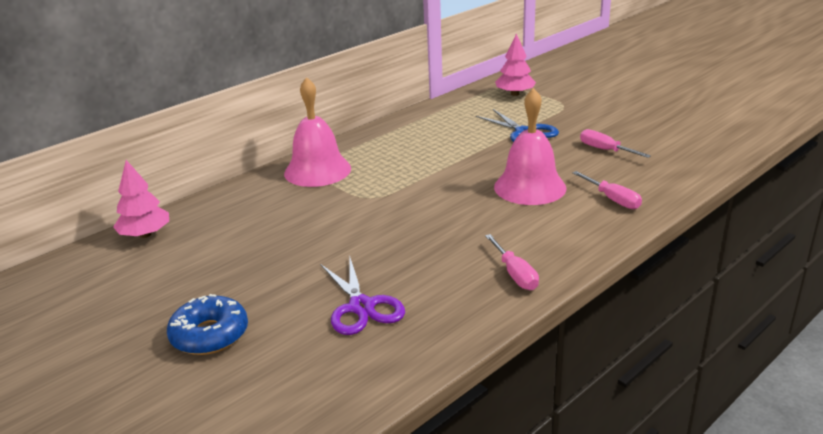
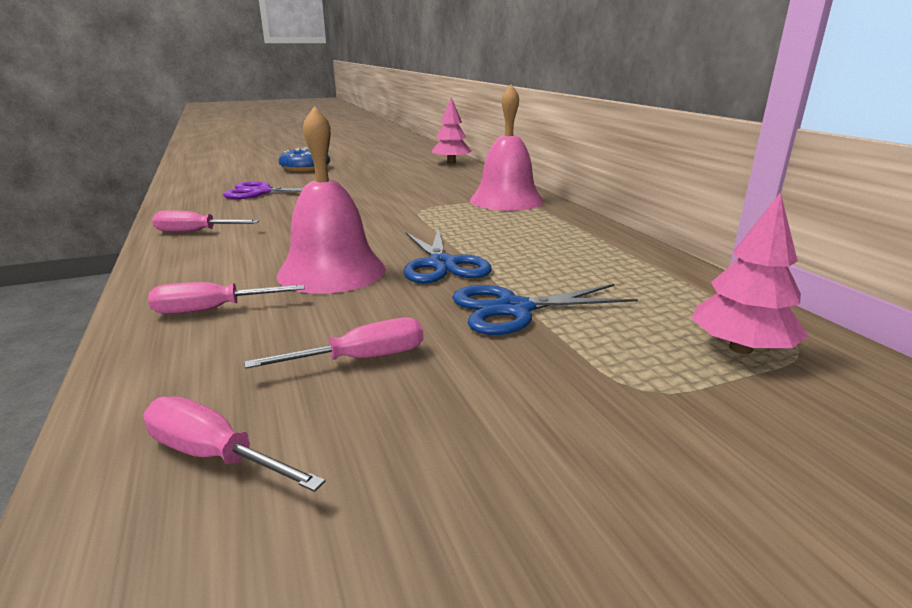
camera: 110 degrees right, 5 degrees down
(486, 160) = (442, 264): none -> blue scissors
(685, 153) = (213, 455): none -> pink screwdriver

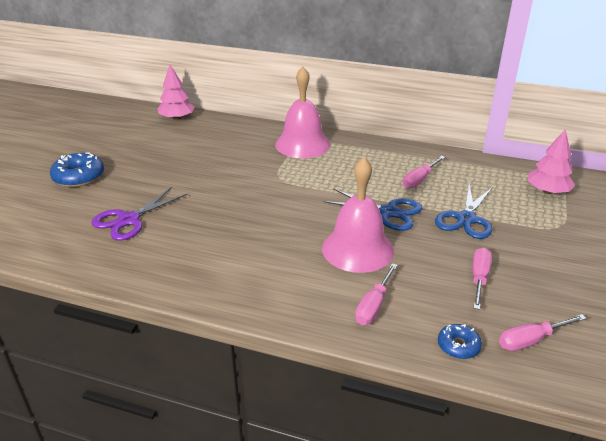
camera: 50 degrees left, 10 degrees up
(153, 389) = (458, 346): none -> blue donut
(194, 232) = (203, 278): pink screwdriver -> pink screwdriver (419, 180)

